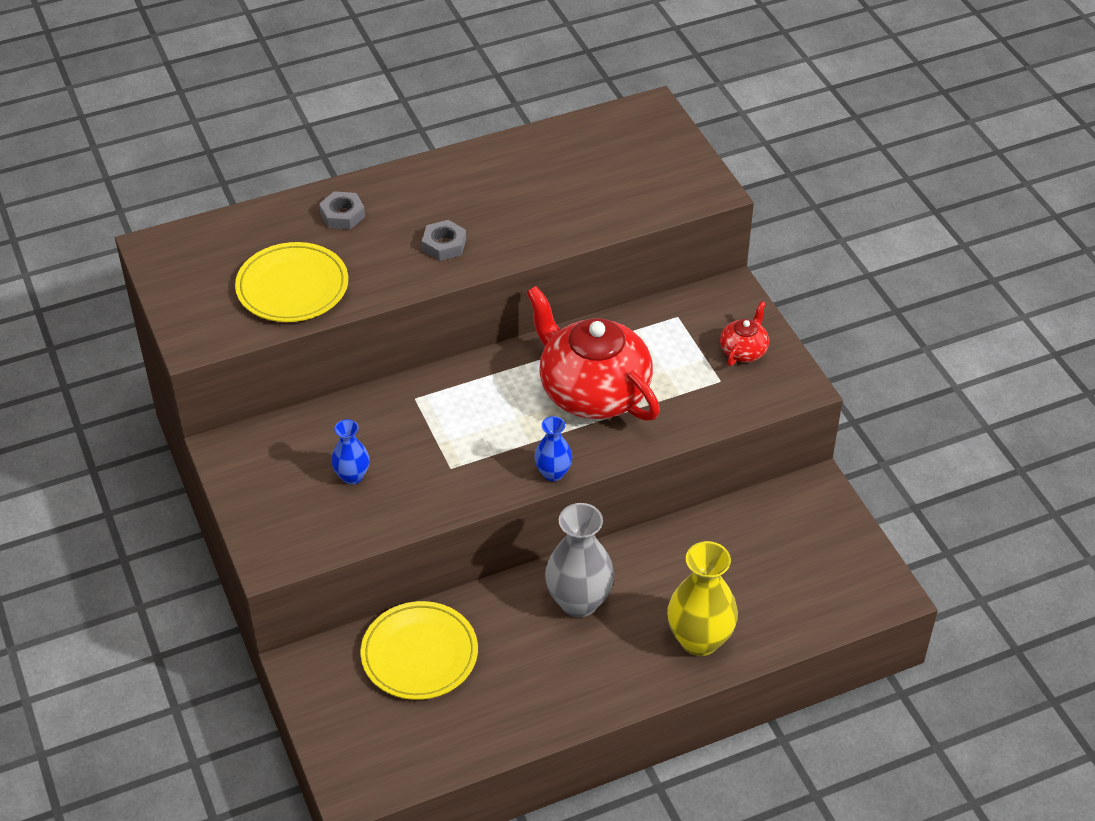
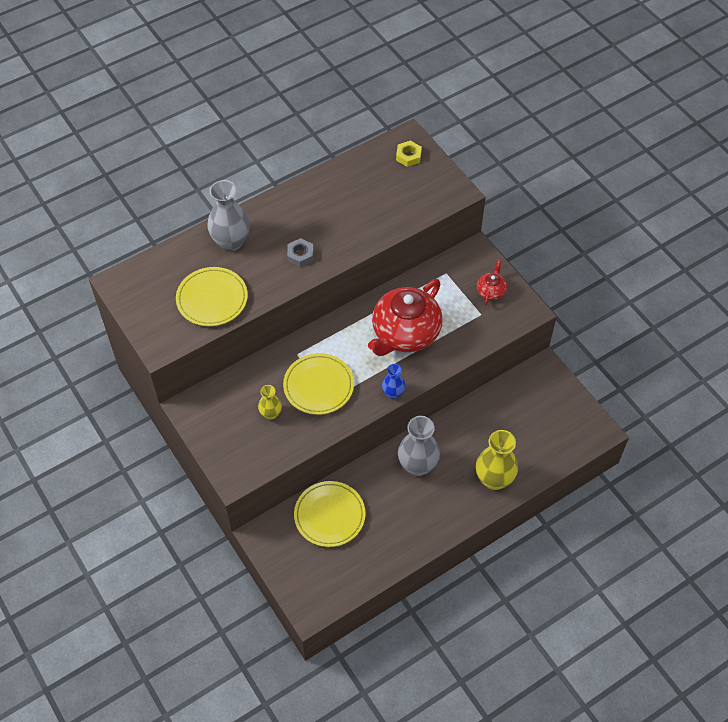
camera: 10 degrees left, 10 degrees up
(342, 215) = (231, 242): grey nut -> grey vase
(352, 476) = (271, 414): blue vase -> yellow vase
(437, 447) = (318, 386): none -> yellow plate
(592, 392) = (405, 333): red teapot -> red teapot turned 90 degrees counterclockwise
(645, 134) = (408, 156): none -> yellow nut

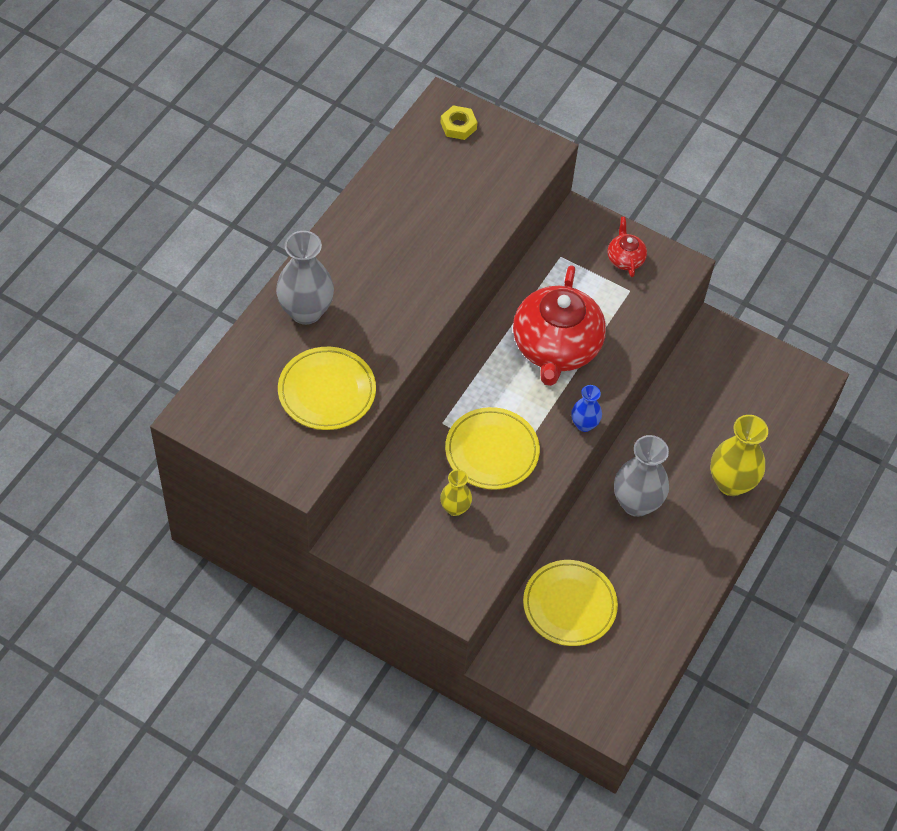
camera: 30 degrees left, 0 degrees up
(300, 255) = (402, 295): grey nut -> none

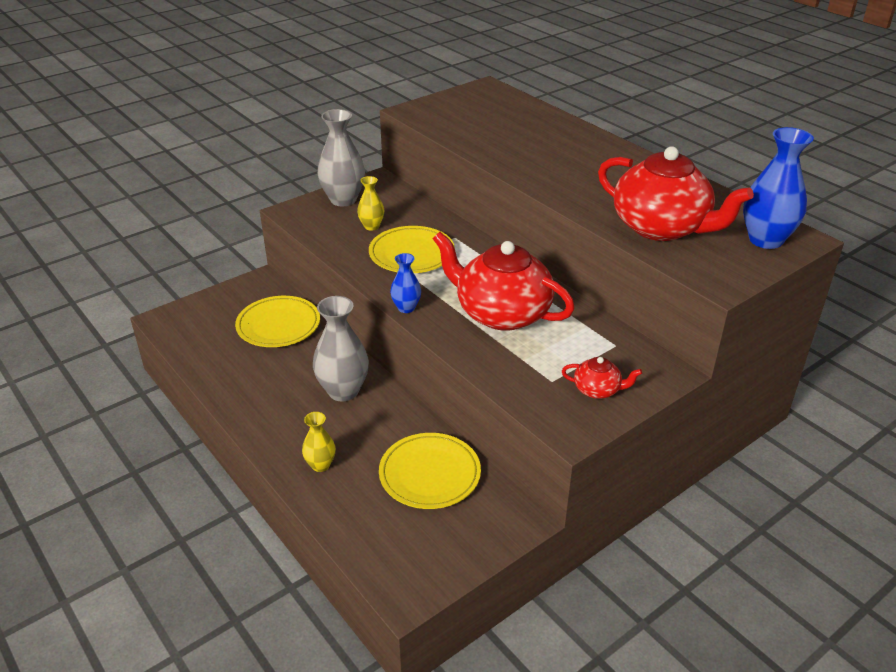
camera: 115 degrees right, 20 degrees down
(306, 311) = (560, 134): grey vase -> grey vase (343, 200)
(327, 391) = (478, 130): yellow plate -> yellow plate (430, 474)
(458, 126) = (765, 240): yellow nut -> blue vase
(471, 198) = (661, 227): none -> red teapot
(731, 483) = (320, 465): yellow vase -> yellow vase, size x0.55

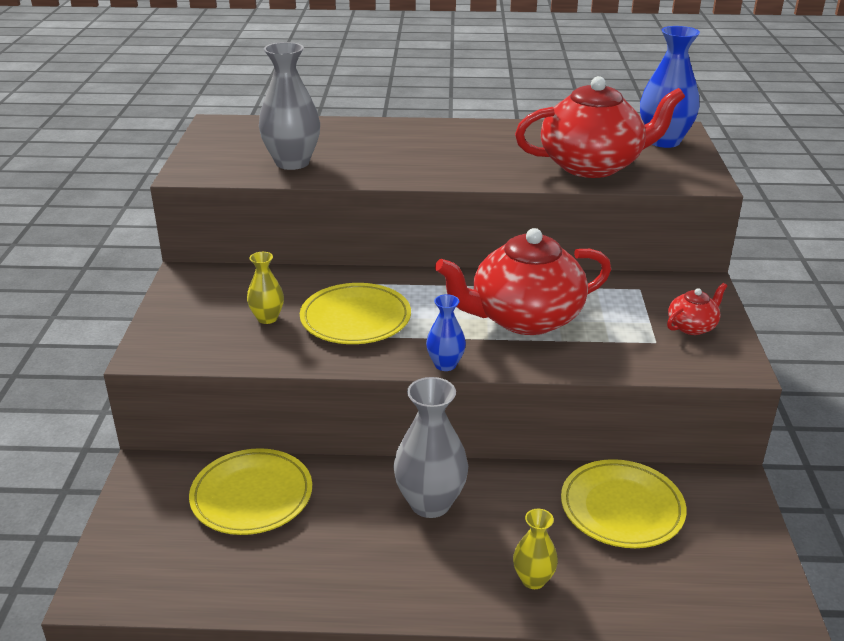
camera: 50 degrees left, 5 degrees down
(343, 200) = (185, 311): grey vase -> grey vase (292, 163)

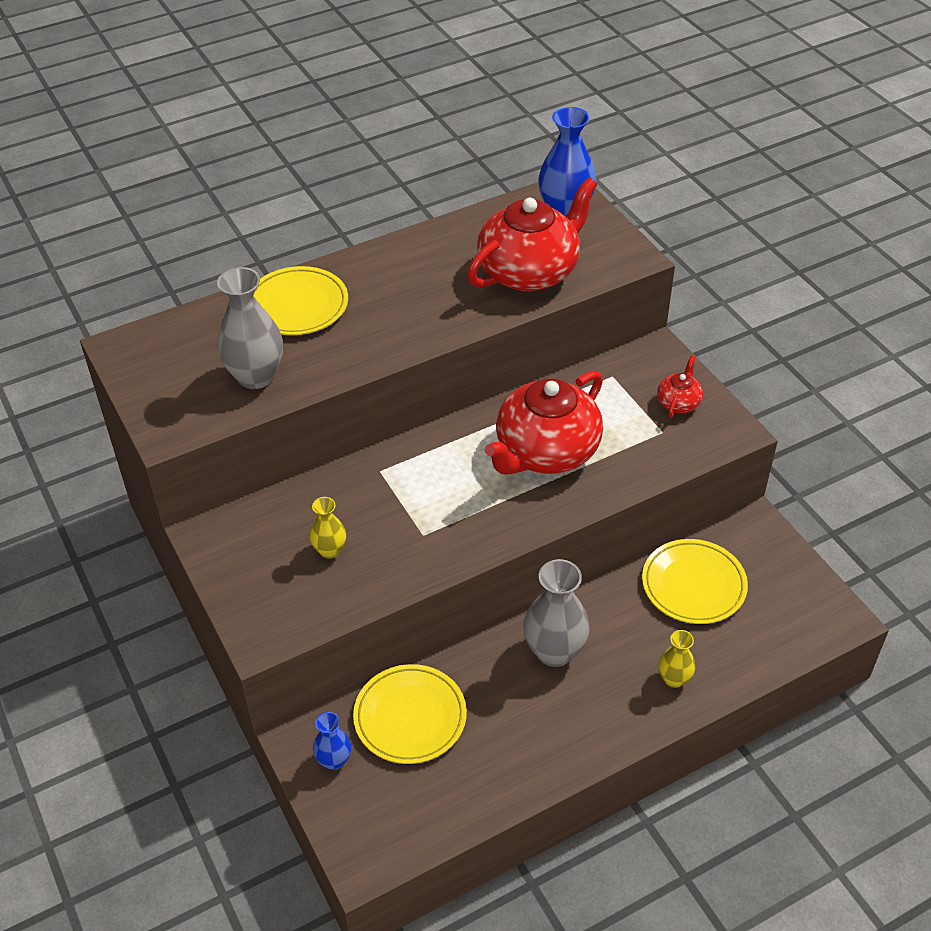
camera: 30 degrees left, 15 degrees up
(355, 319) = (407, 516): yellow plate -> yellow plate (297, 305)
(445, 364) = (521, 532): blue vase -> blue vase (334, 760)

